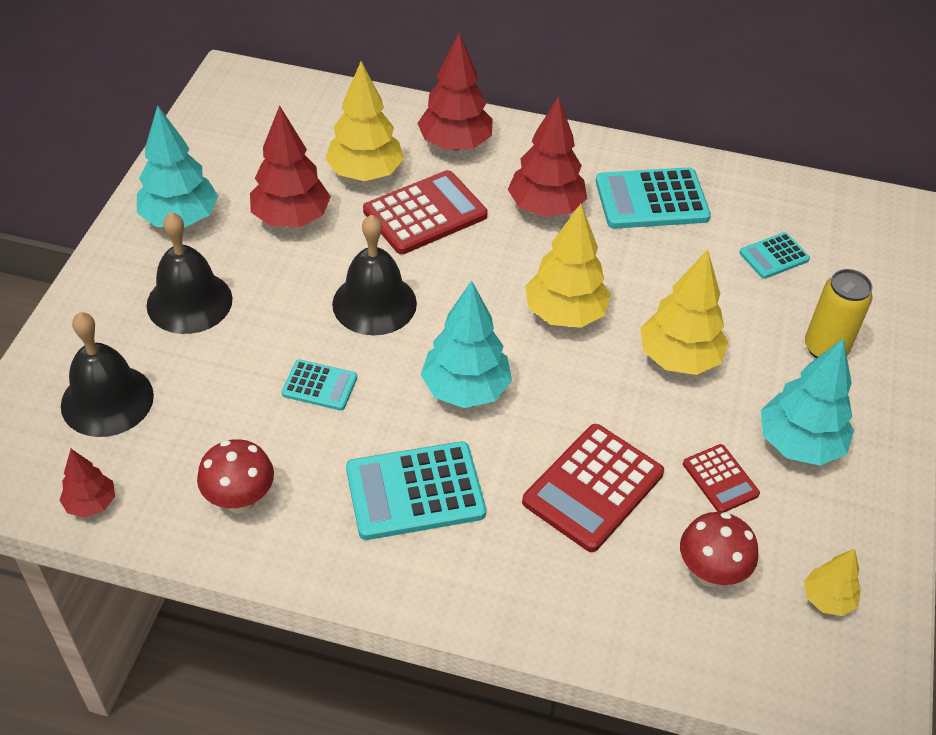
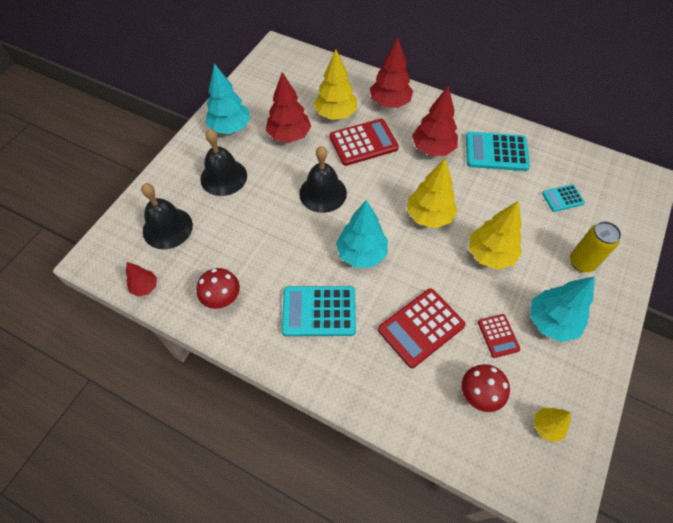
camera: 15 degrees right, 10 degrees up
(319, 385) = (281, 238): turquoise calculator -> none

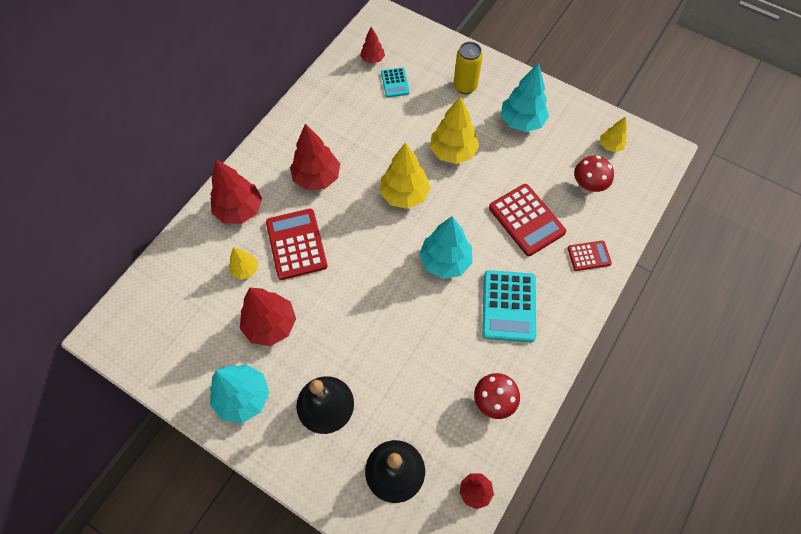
camera: 85 degrees left, 5 degrees up
(323, 193) = (363, 292): black bell -> none
(335, 114) = (245, 270): yellow tree -> yellow tree, size x0.55
(496, 152) = (331, 122): turquoise calculator -> none
(498, 336) = (534, 162): red calculator -> red calculator (589, 256)
(586, 177) = (373, 59): none -> red tree

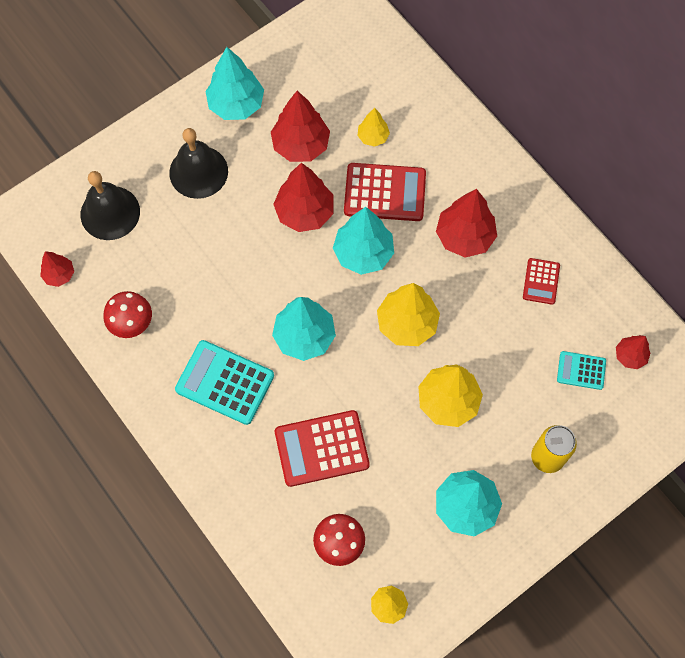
camera: 110 degrees right, 5 degrees up
(239, 210) = (450, 148): red tree -> red tree (305, 212)
(357, 242) = (363, 253): none -> turquoise tree
(589, 256) = (248, 499): red calculator -> red calculator (541, 281)

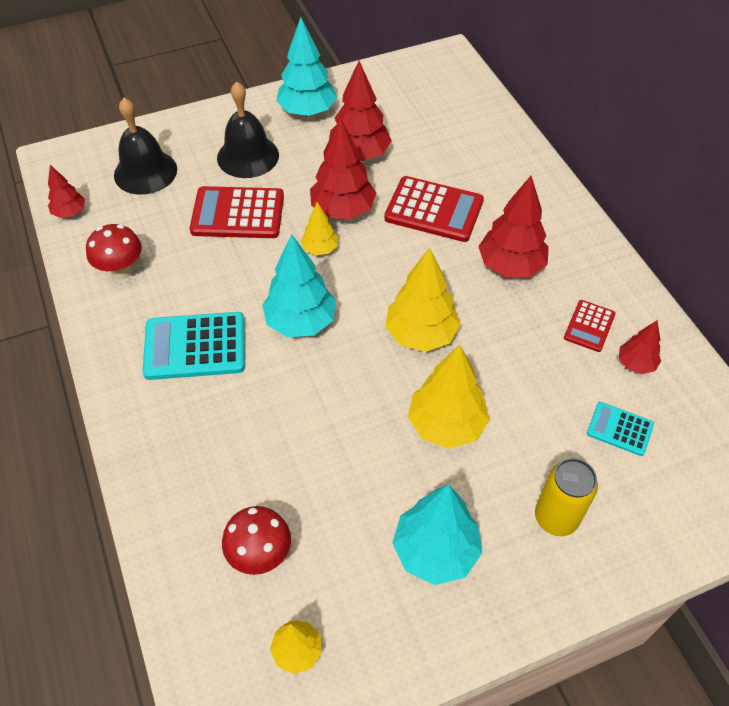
camera: 15 degrees right, 15 degrees down
(224, 383) = (195, 347): turquoise calculator -> turquoise calculator turned 45 degrees counterclockwise
(321, 448) = (278, 440): red calculator -> red calculator (238, 214)
(363, 253) = (393, 258): turquoise tree -> none
(373, 137) = (436, 161): yellow tree -> yellow tree (320, 249)
(630, 356) = (685, 427): red tree -> red tree (635, 364)

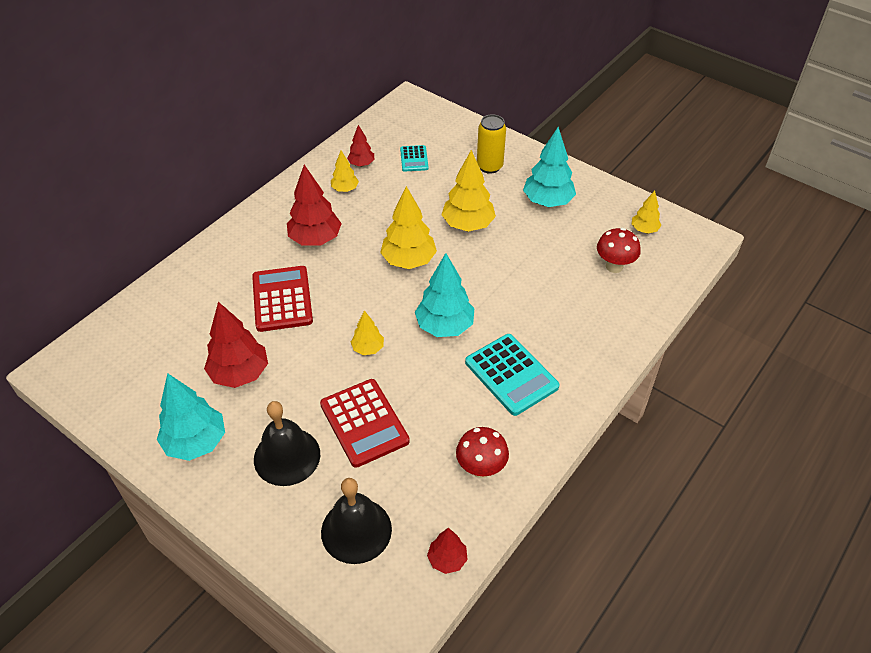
camera: 120 degrees left, 5 degrees down
(343, 210) = (316, 354): red tree -> none
(589, 326) = (345, 189): red calculator -> yellow tree

